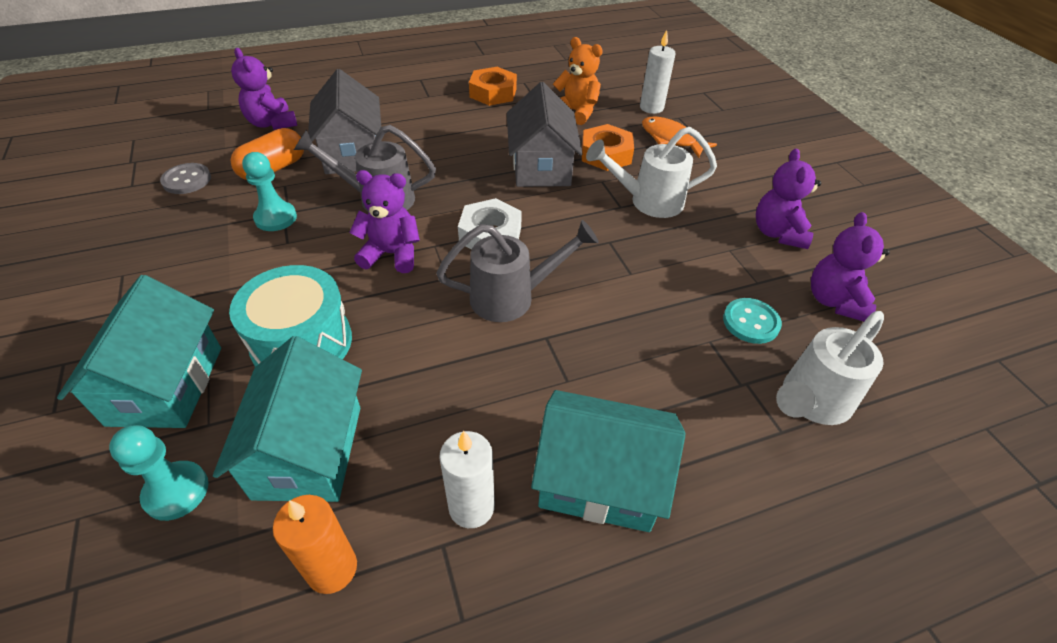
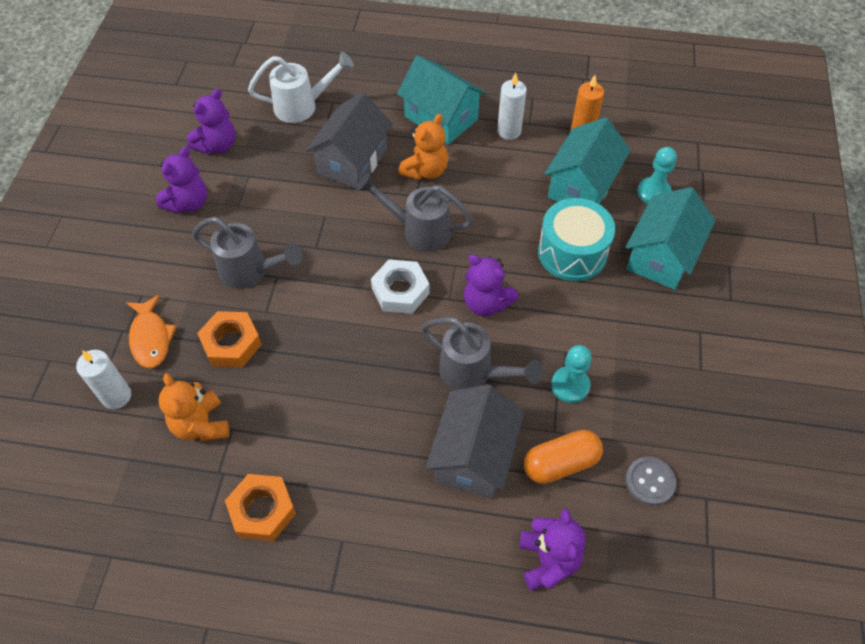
camera: 150 degrees left, 10 degrees up
(541, 166) = (304, 353): grey house -> grey house (352, 161)
(558, 376) = (425, 171): none -> orange teddy bear
(647, 202) = (251, 272): white watering can -> grey watering can
(751, 322) = (284, 154): turquoise button -> none

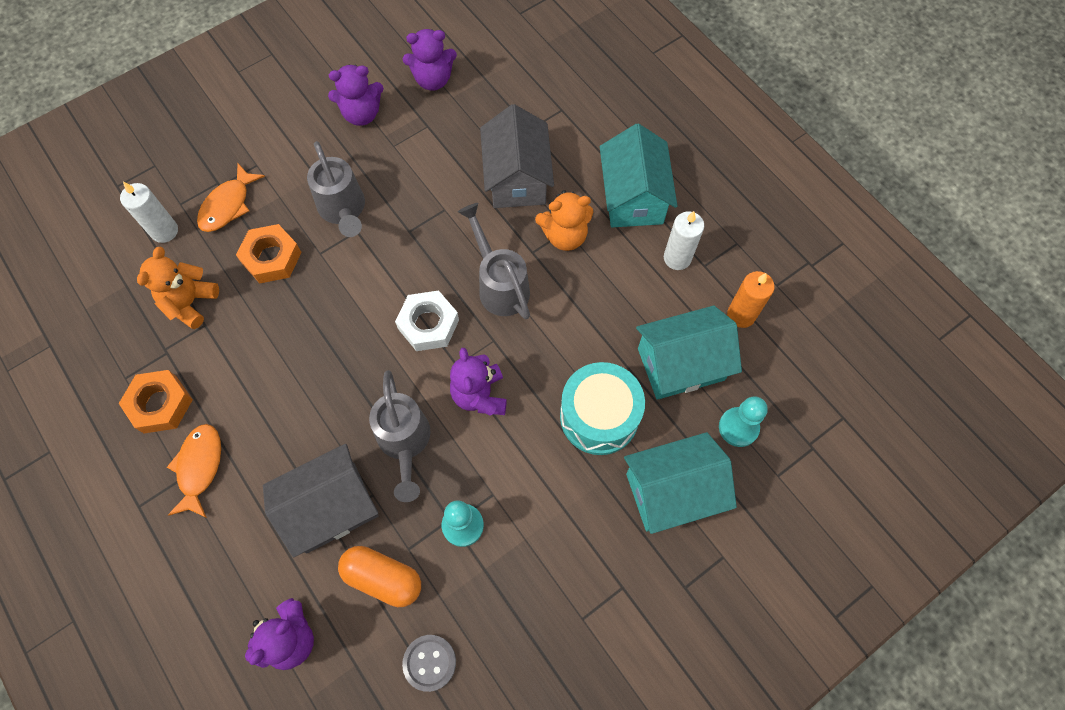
camera: 45 degrees right, 10 degrees up
(303, 106) = (533, 95): white watering can -> none
(347, 521) = (199, 467): none -> orange fish
(352, 161) = (517, 178): grey house -> grey house turned 75 degrees counterclockwise

